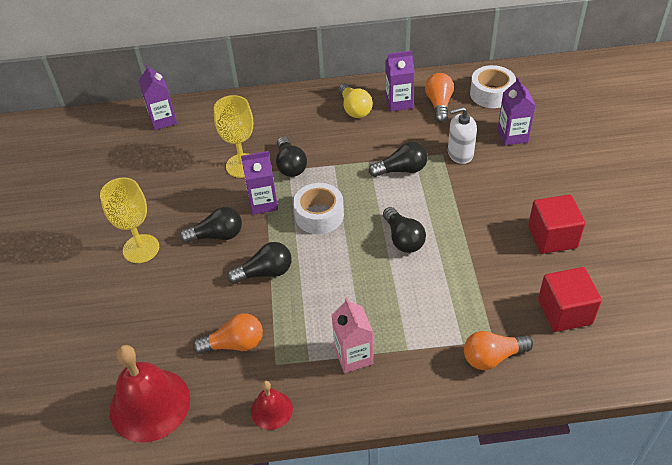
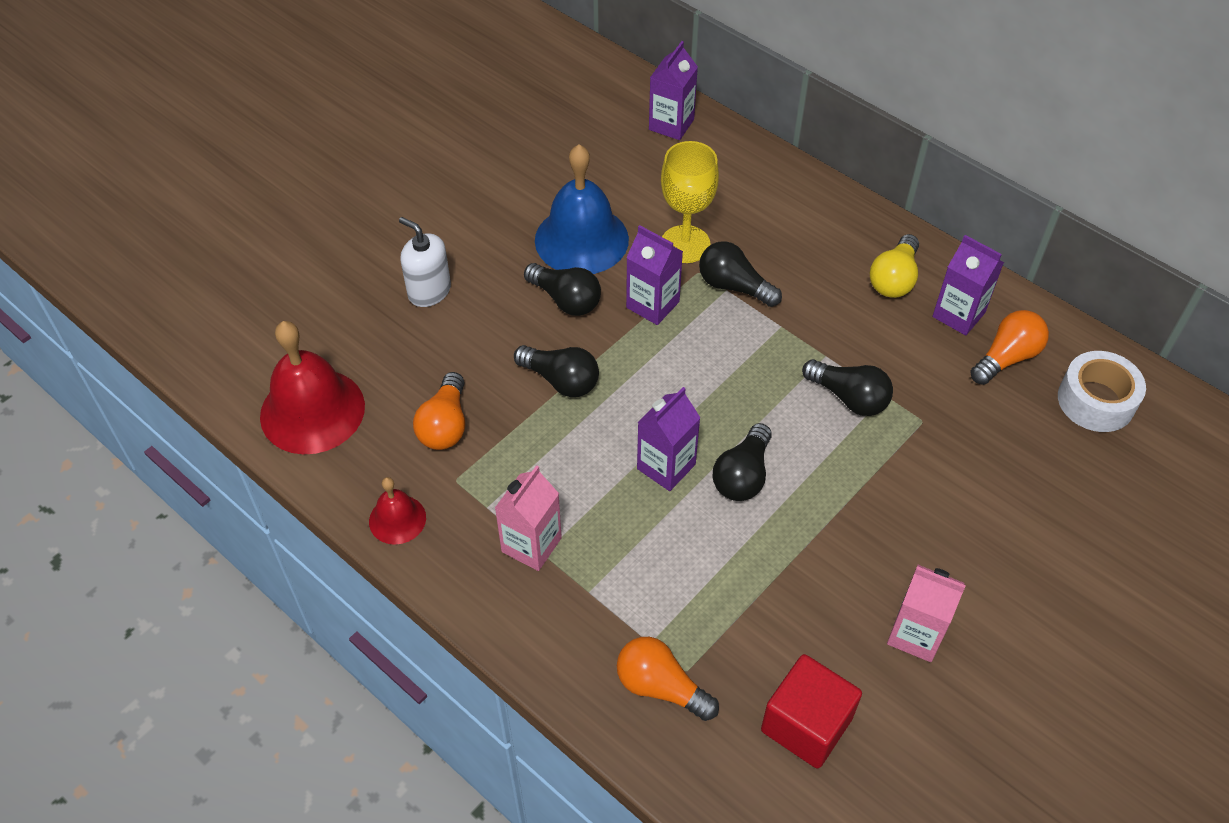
camera: 45 degrees right, 5 degrees up
(141, 249) = (483, 251): yellow goblet -> none
(187, 203) = (581, 239): none -> blue bell
(234, 344) = (445, 425): orange light bulb -> orange light bulb turned 60 degrees clockwise
(290, 165) = (734, 286): black light bulb -> black light bulb turned 90 degrees clockwise
(319, 215) = (691, 369): white tape -> none
(460, 154) = (945, 439): white soap dispenser -> white soap dispenser (429, 291)
(512, 136) = (1045, 475): purple carton -> purple carton (666, 466)
(552, 237) = (915, 634): red cube -> pink carton

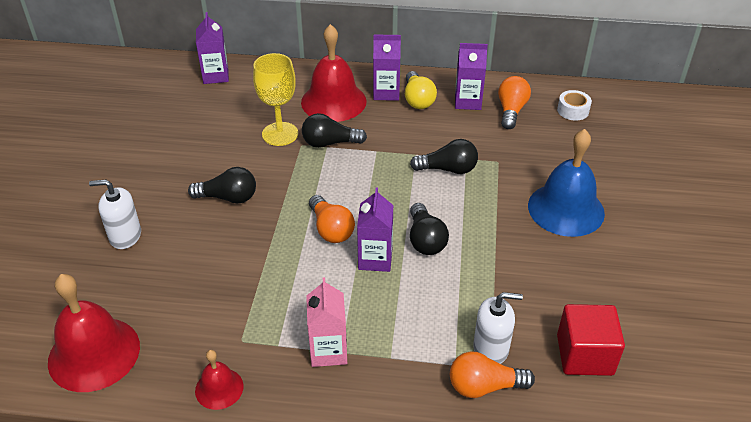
camera: 35 degrees left, 10 degrees down
(445, 425) = (205, 311): orange light bulb -> orange light bulb (331, 229)
(561, 380) = (264, 244): black light bulb -> none
(581, 239) = (210, 160): blue bell -> blue bell (566, 209)
(652, 304) = (288, 175): purple carton -> purple carton (386, 92)
(705, 649) = (491, 348): none -> white soap dispenser
(784, 229) = (333, 101): none -> red bell
(915, 634) = (595, 271): pink carton -> none
(1096, 401) = (573, 110): white tape -> white tape, size x0.65

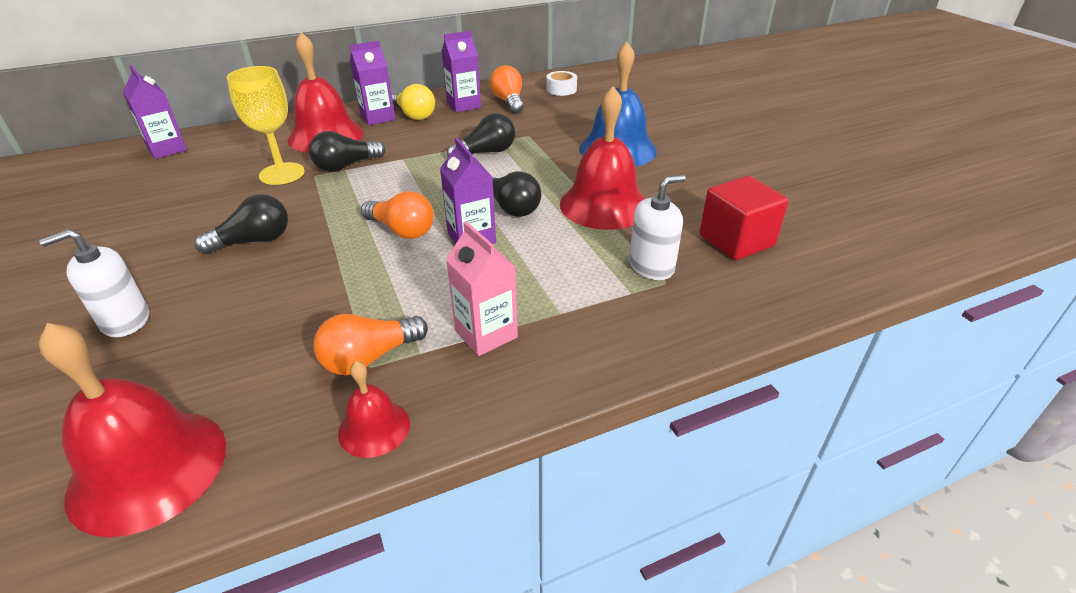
camera: 30 degrees left, 5 degrees down
(484, 386) = (675, 299): orange light bulb -> orange light bulb (369, 358)
(503, 268) = (604, 205): none -> red bell

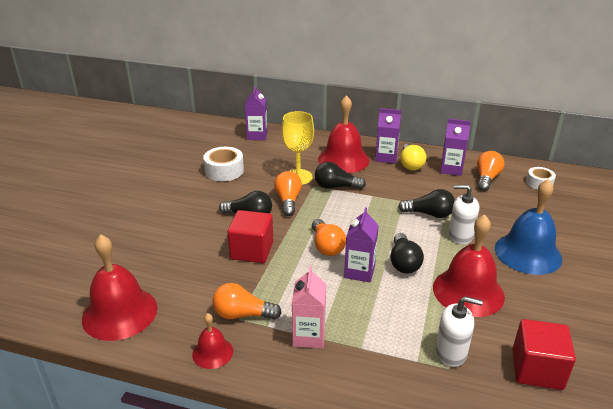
camera: 40 degrees right, 5 degrees down
(125, 320) = (165, 233): white soap dispenser -> white soap dispenser (460, 236)
(154, 205) = (224, 171): none -> white tape
(295, 204) = (288, 201): none -> orange light bulb
(302, 279) = (252, 250): none -> red cube

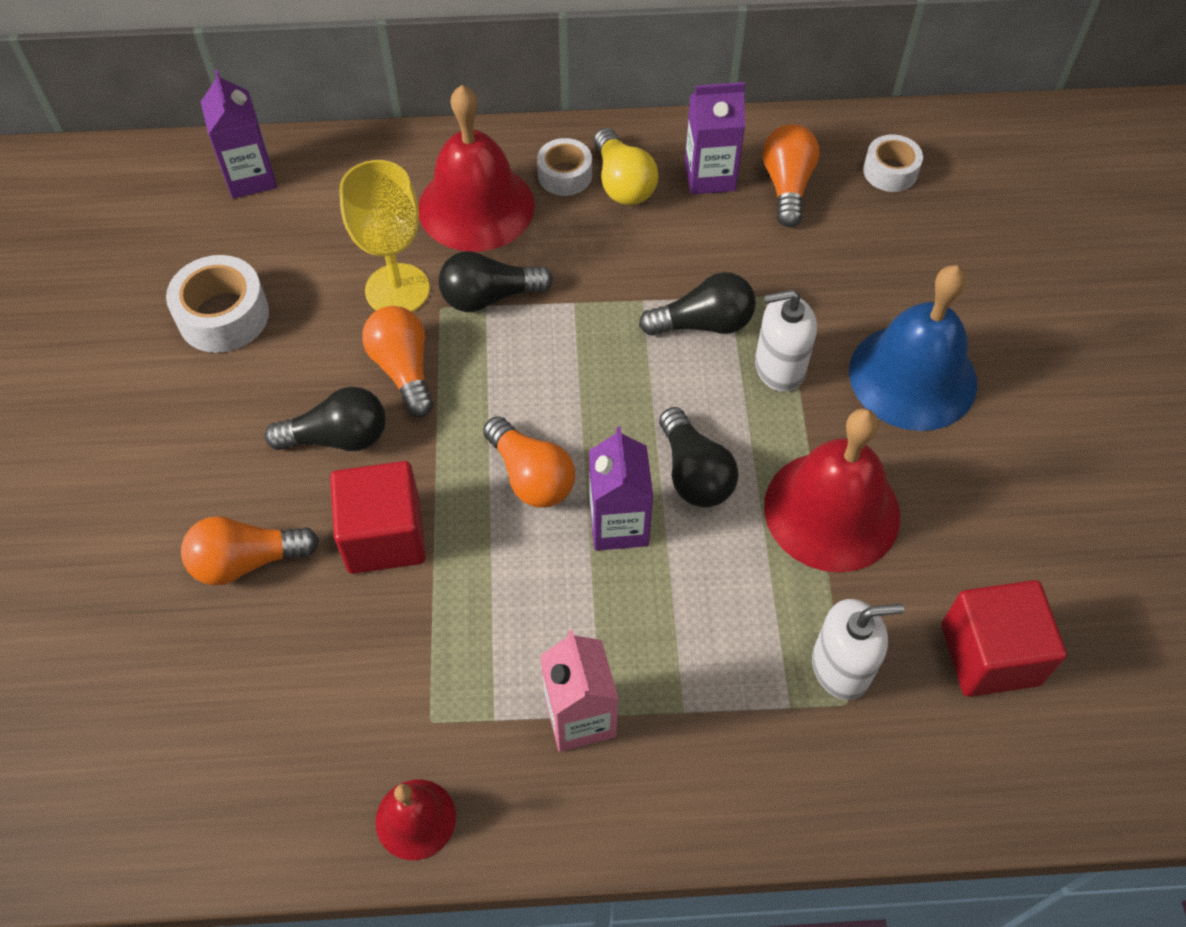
camera: 20 degrees left, 25 degrees up
(120, 313) = (185, 789): red bell -> none
(242, 314) = (434, 708): orange light bulb -> orange light bulb (247, 561)
(386, 157) = (565, 175): purple carton -> white tape

